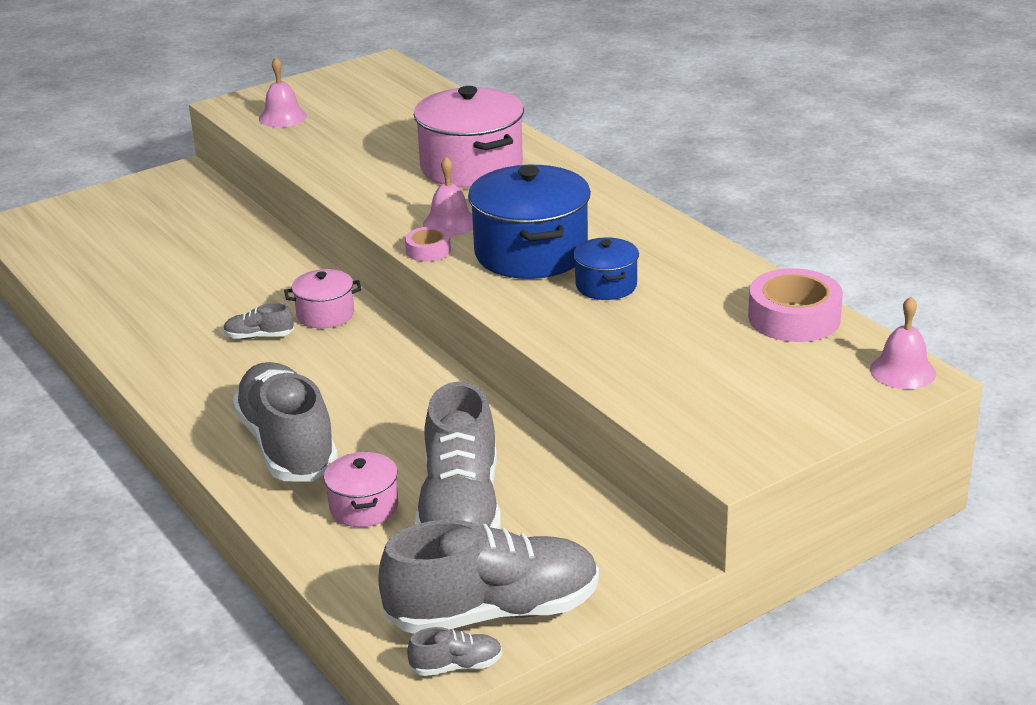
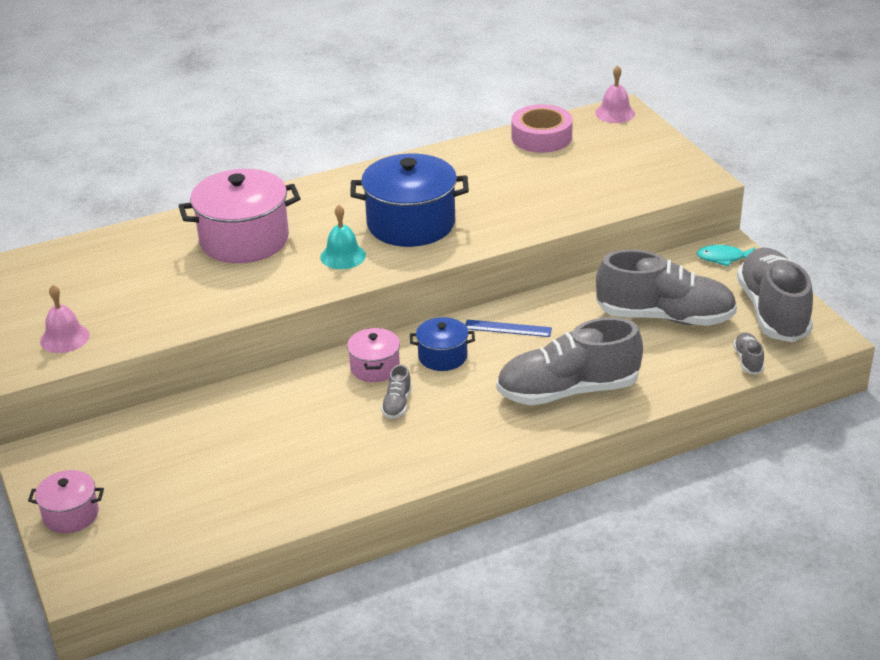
camera: 80 degrees left, 5 degrees up
(364, 507) = (654, 357): pink pot -> pink pot (71, 515)
(413, 390) = (508, 328): none -> blue ruler
(428, 250) = (385, 269): pink tape -> none
(450, 223) = (343, 256): pink bell -> turquoise bell
(456, 666) = (823, 328): grey shoe -> grey shoe (748, 360)
(606, 286) = (473, 198): blue pot -> blue pot (442, 356)
(629, 558) = (723, 258): none -> turquoise fish

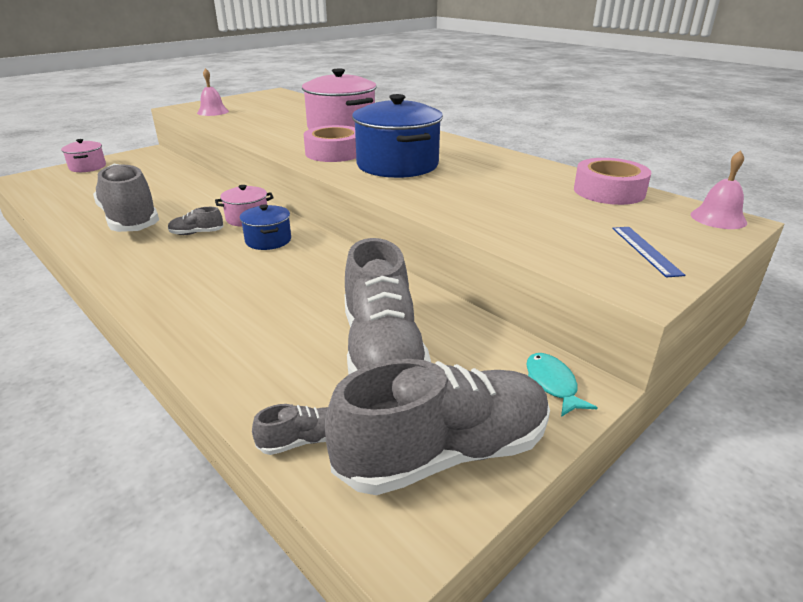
camera: 70 degrees right, 5 degrees down
(343, 256) = (334, 152): turquoise bell -> pink tape
(508, 328) = (321, 262): blue ruler -> blue ruler (645, 250)
(568, 391) = (219, 307): grey shoe -> grey shoe (130, 220)

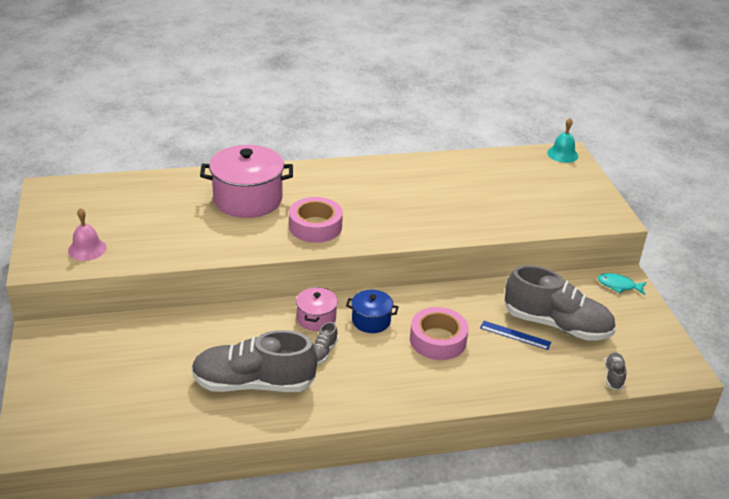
camera: 60 degrees left, 5 degrees up
(87, 167) = (45, 388): pink pot -> none
(397, 165) = (376, 211): blue pot -> none
(443, 453) = (646, 338): grey shoe -> none
(609, 191) = (499, 162): pink tape -> pink tape (438, 340)
(645, 250) = (581, 195): blue ruler -> blue ruler (515, 335)
(718, 218) = (562, 154): pink bell -> turquoise bell

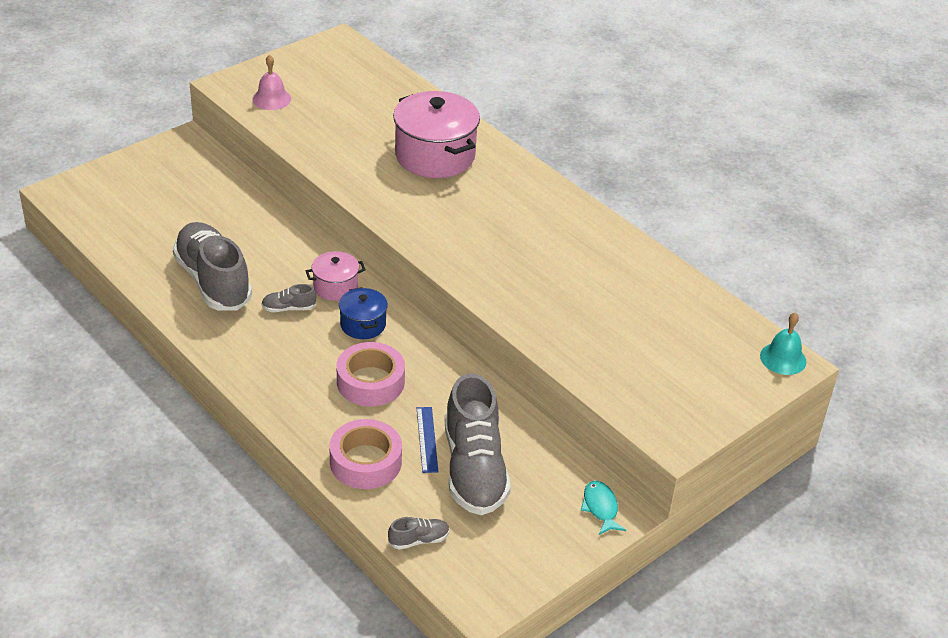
camera: 60 degrees right, 5 degrees up
(315, 226) = (429, 214): pink tape -> pink tape (365, 462)

